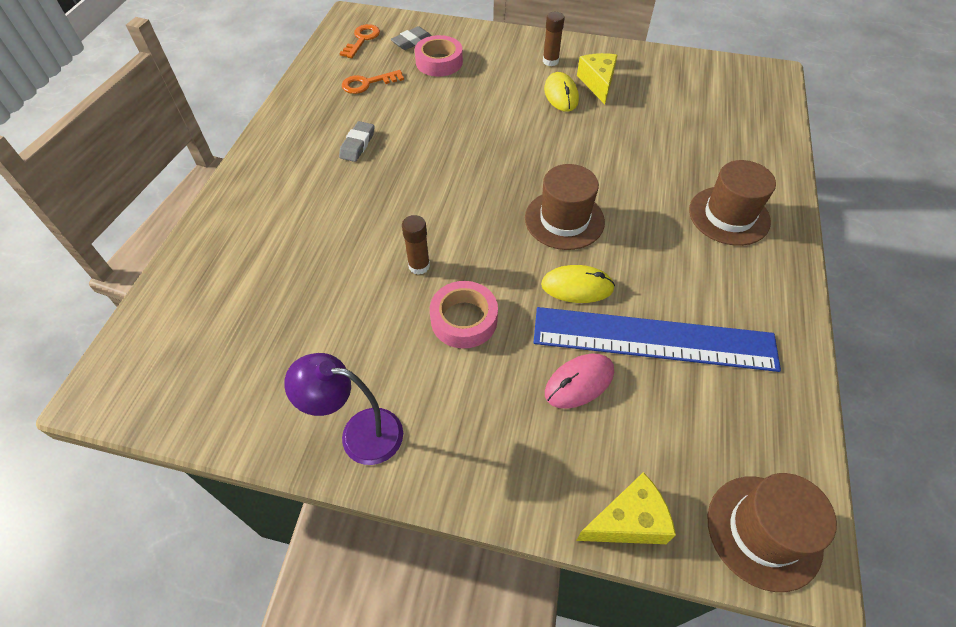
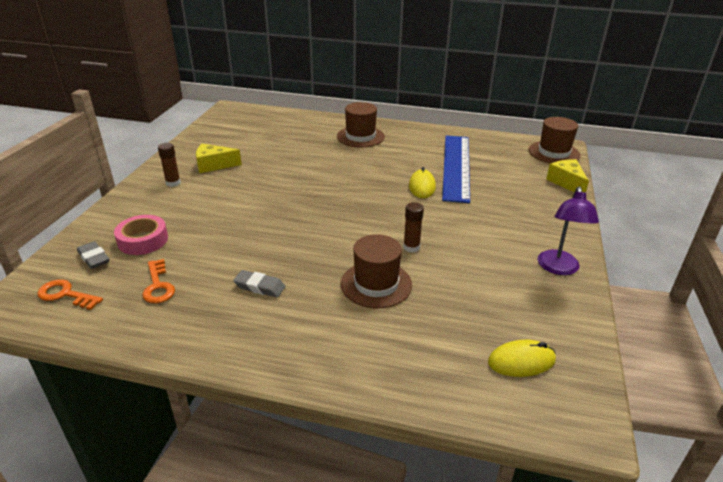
camera: 90 degrees left, 20 degrees down
(464, 319) = (457, 228): pink tape -> none
(561, 95) = (222, 181): yellow mouse -> yellow mouse (521, 361)
(564, 220) = (363, 187): brown hat -> brown hat (376, 284)
(579, 382) = (492, 190): pink mouse -> none

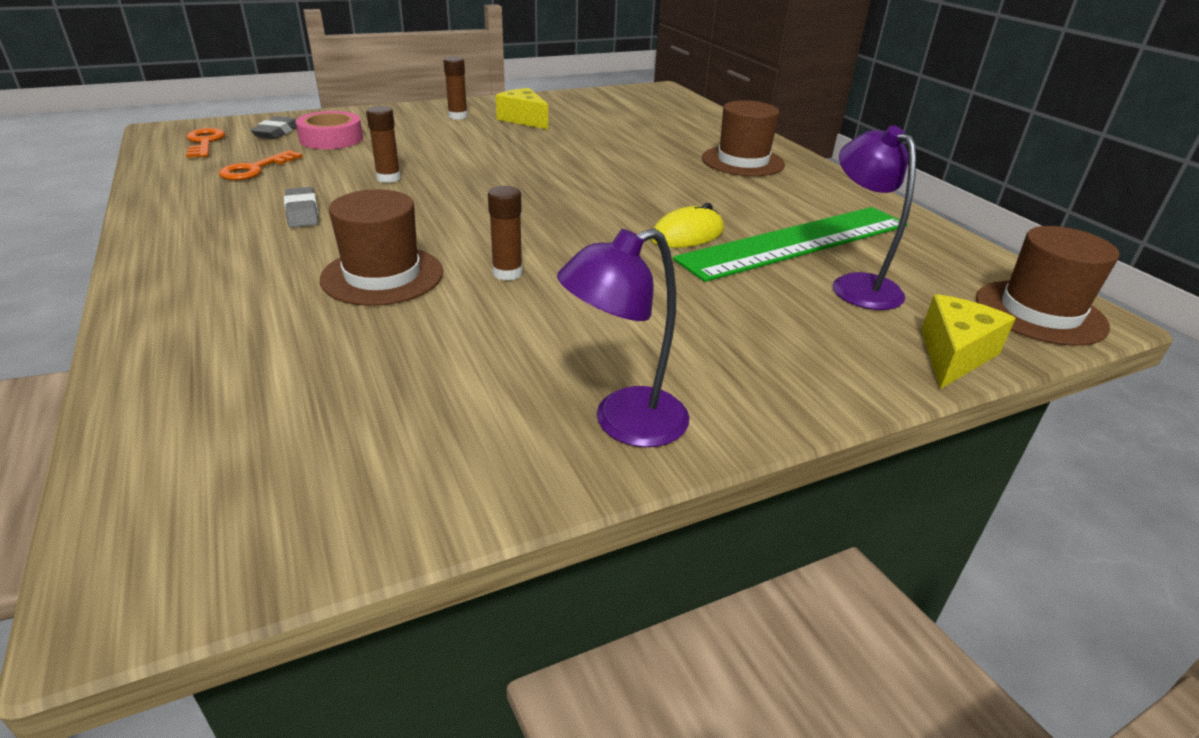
camera: 50 degrees right, 0 degrees up
(245, 241) = (388, 178): none -> brown glue stick
(456, 167) = (797, 242): blue ruler -> green ruler
(504, 173) = (857, 285): none -> purple lamp
(521, 361) = (286, 455): yellow mouse -> none

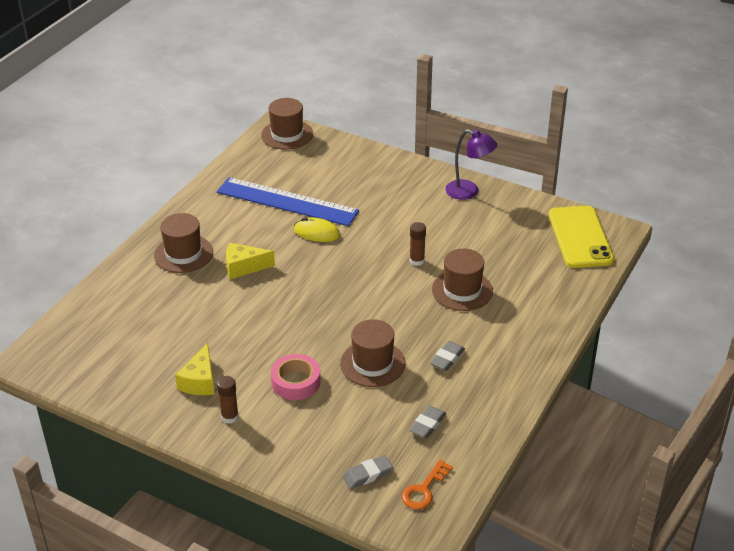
camera: 125 degrees left, 5 degrees up
(240, 490) = (580, 237): none -> yellow phone
(255, 169) = (427, 424): orange key -> grey eraser
(331, 139) = (346, 438): pink tape -> pink tape (296, 382)
(388, 178) = (372, 363): brown glue stick -> brown hat
(797, 242) = (287, 201): green ruler -> blue ruler
(857, 285) = (314, 176): purple lamp -> none
(954, 355) = (346, 146): yellow cheese -> yellow cheese (244, 267)

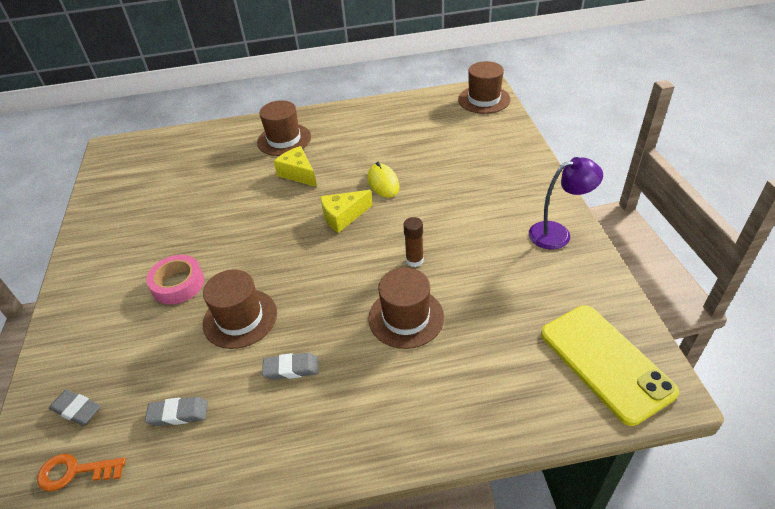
camera: 55 degrees right, 5 degrees up
(200, 381) = (141, 232): yellow cheese -> yellow cheese (343, 217)
(230, 417) = (107, 273): brown glue stick -> none
(287, 201) = (403, 146): blue ruler -> none
(469, 192) = (558, 233): purple lamp -> purple lamp turned 90 degrees counterclockwise
(580, 237) = (605, 362): yellow phone -> yellow phone turned 75 degrees counterclockwise

